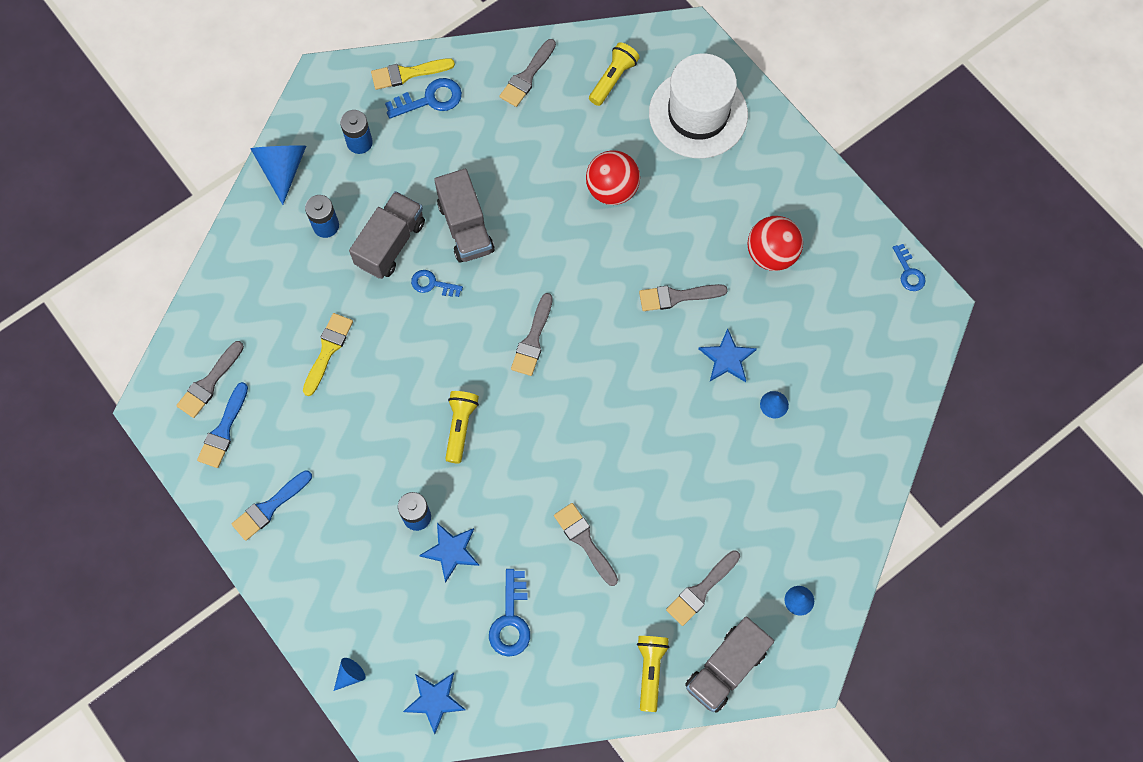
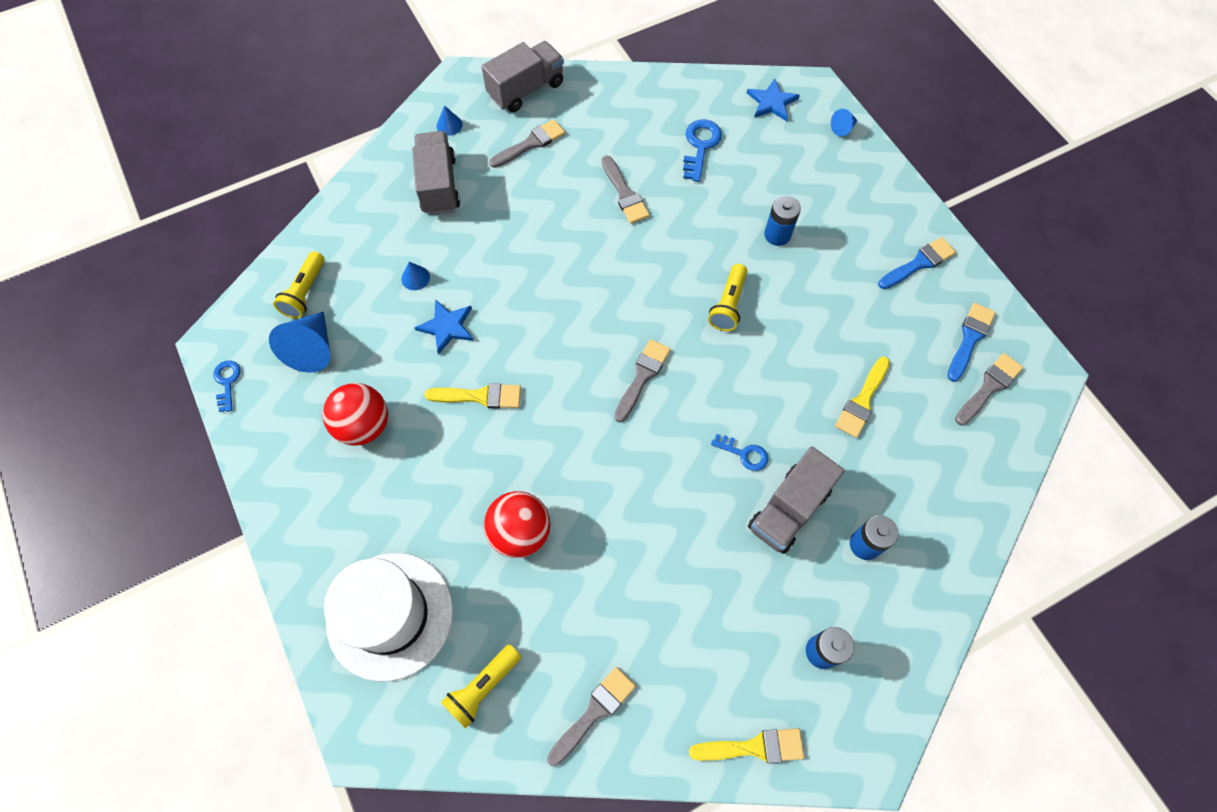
camera: 170 degrees left, 5 degrees down
(283, 169) = (920, 631): blue cone -> blue cone (312, 349)
(430, 99) = (726, 700): blue key -> none
(451, 551) = (747, 203): blue star -> none
(465, 227) = (699, 514): grey truck -> grey truck (439, 185)
(650, 671) = (589, 97): yellow flashlight -> yellow flashlight (305, 292)
(677, 297) = (480, 396): grey brush -> yellow brush

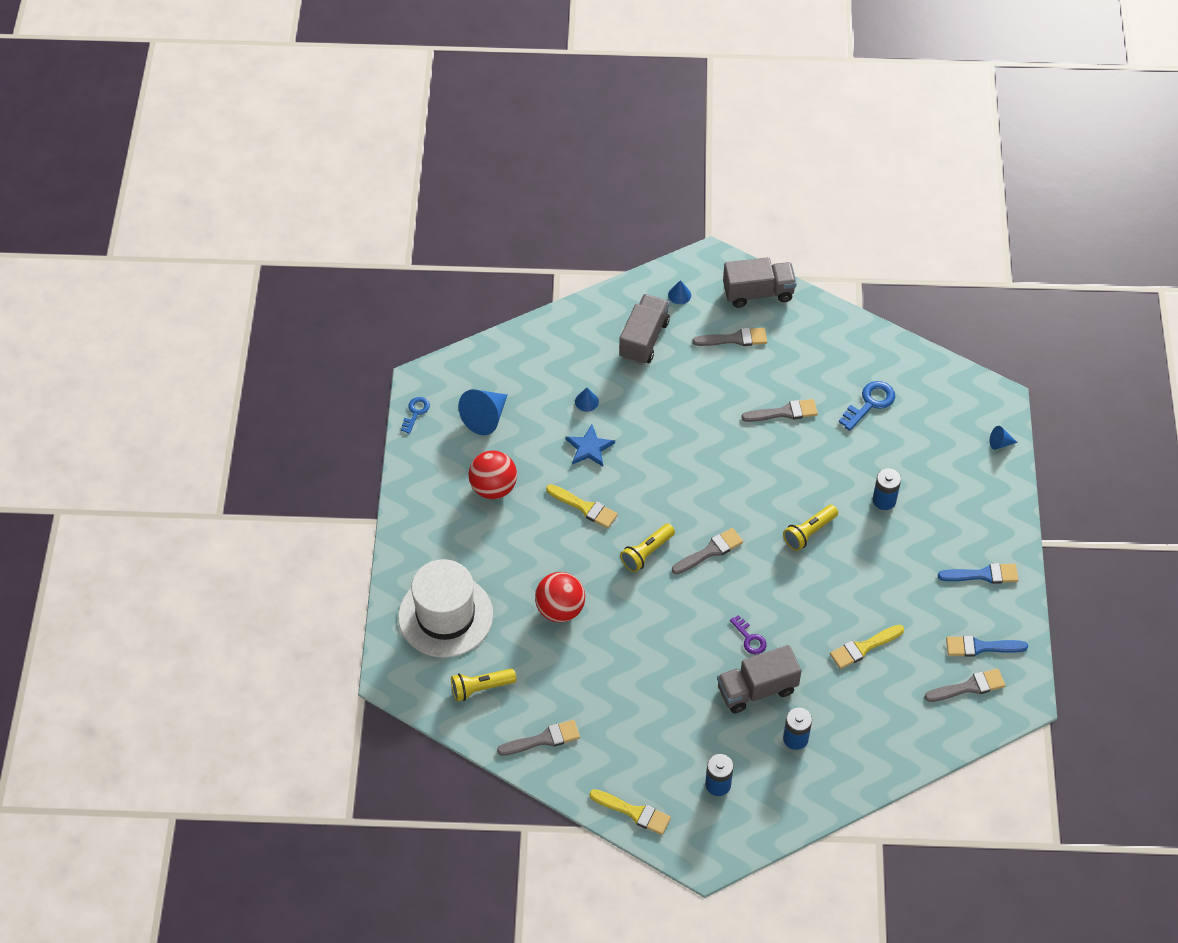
camera: 30 degrees right, 10 degrees down
(305, 292) = (501, 375): yellow flashlight -> yellow flashlight (647, 553)
(624, 193) = (784, 412): grey brush -> grey brush turned 105 degrees counterclockwise
(744, 454) = (750, 638): blue key -> purple key
(771, 102) = (955, 395): blue star -> none
(969, 339) = (981, 647): blue brush -> blue brush turned 150 degrees counterclockwise

